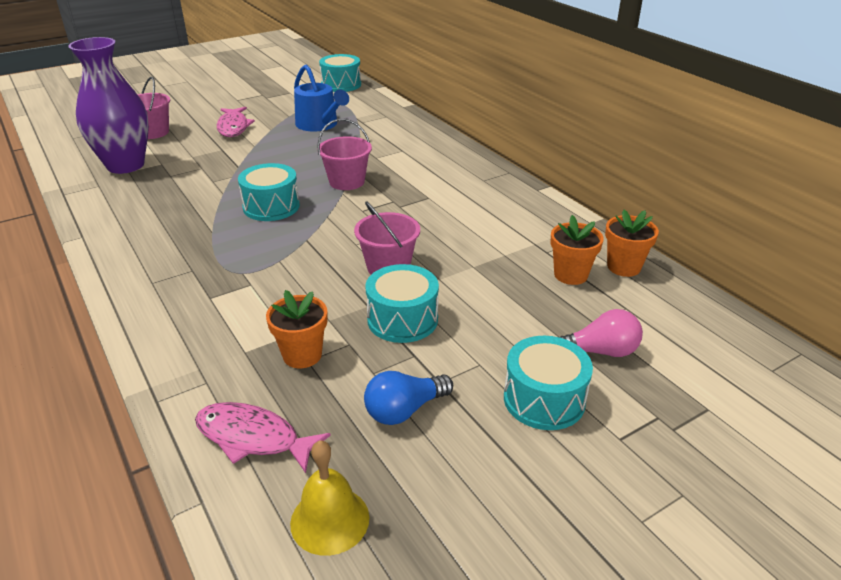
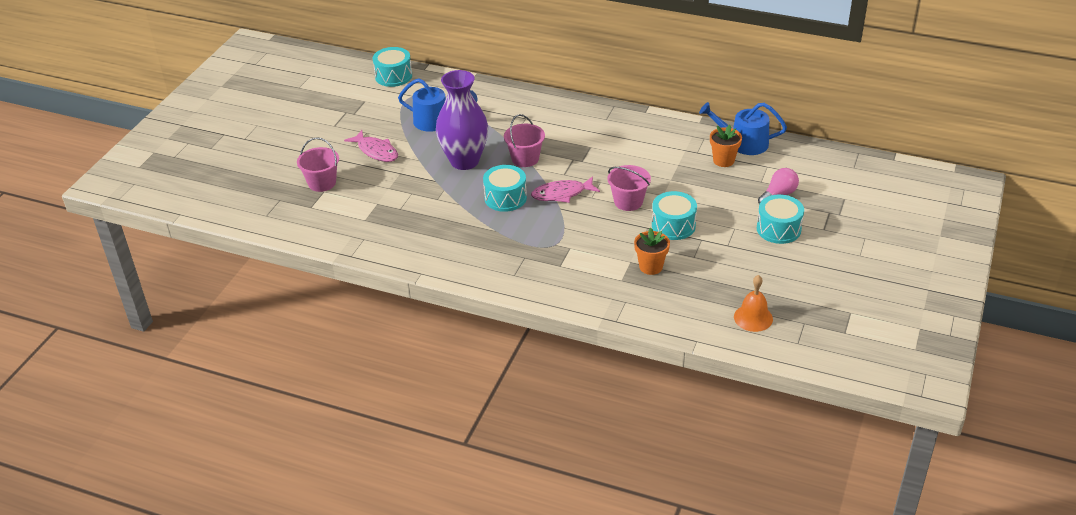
camera: 35 degrees left, 5 degrees up
(125, 165) = (353, 216): purple vase -> purple vase (464, 161)
(253, 438) = (681, 309): pink fish -> pink fish (562, 194)
(330, 520) = (753, 318): yellow bell -> orange bell
(404, 410) = (728, 264): blue light bulb -> none
(623, 267) = (743, 143): orange flower pot -> blue watering can

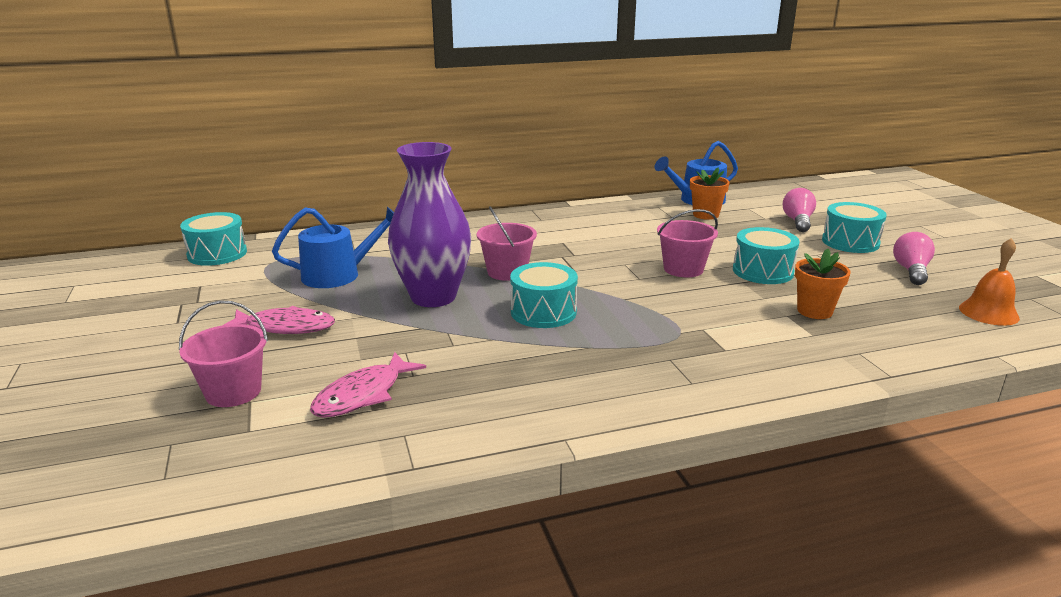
camera: 40 degrees left, 15 degrees down
(562, 194) = (603, 286): pink fish -> pink fish (363, 395)
(770, 269) = (911, 271): none -> pink light bulb

